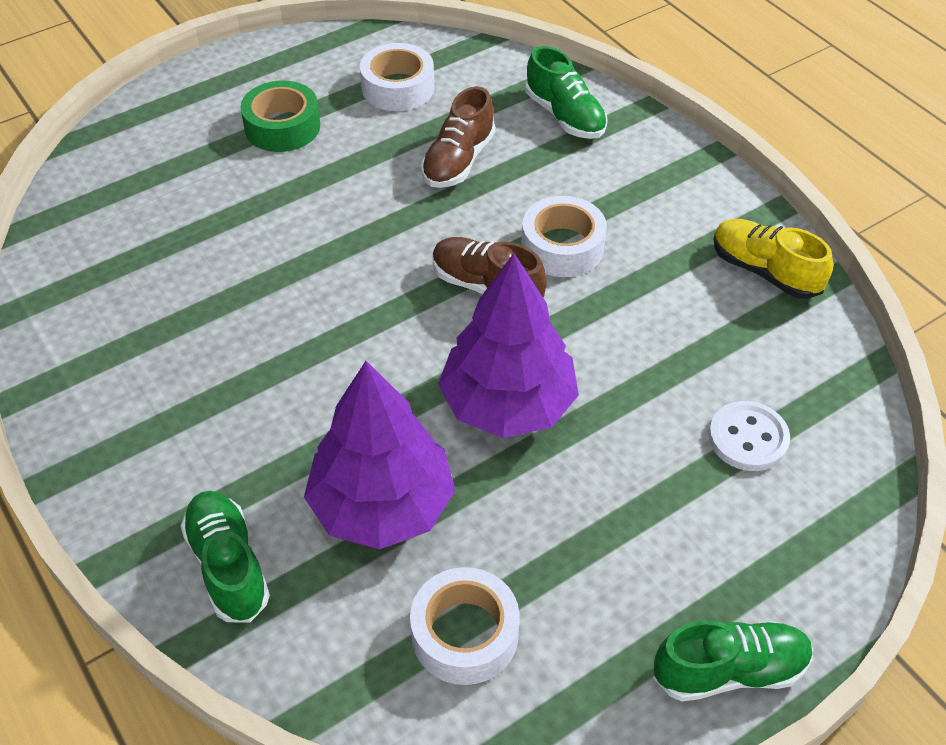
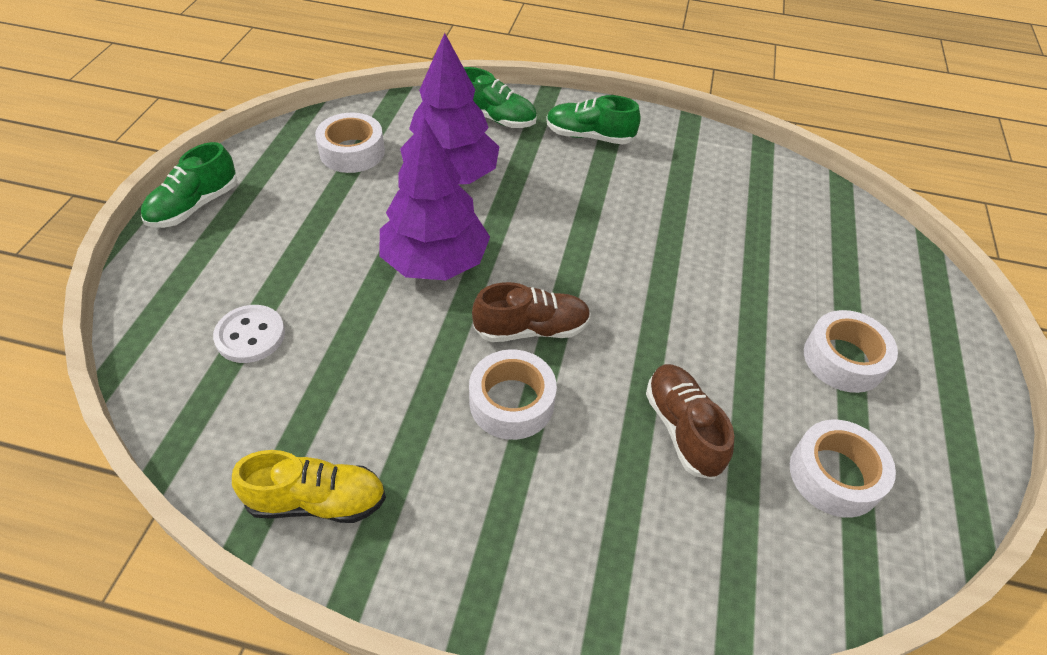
camera: 135 degrees right, 0 degrees up
(282, 127) = (843, 359): green tape -> white tape
(565, 116) = (660, 566): green shoe -> green shoe (589, 136)

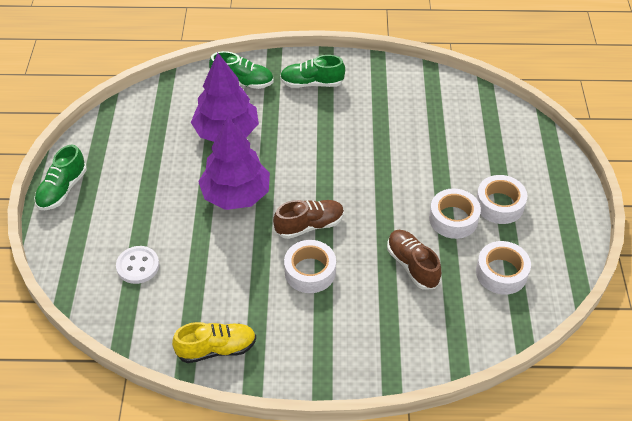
camera: 10 degrees left, 0 degrees up
(352, 152) = (153, 128): white tape -> white tape (453, 219)

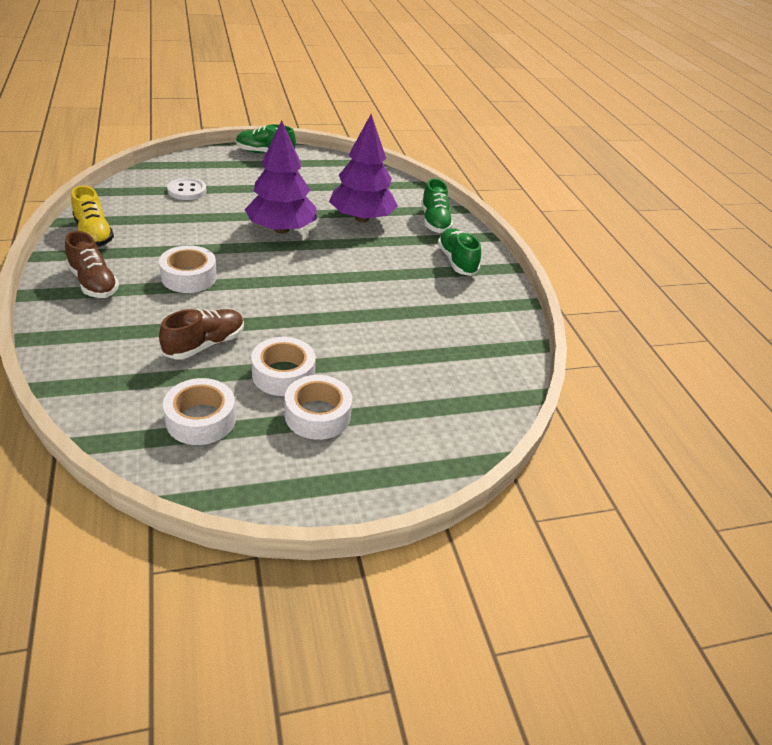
camera: 70 degrees right, 10 degrees down
(309, 225) = (251, 273): brown shoe -> brown shoe (94, 283)

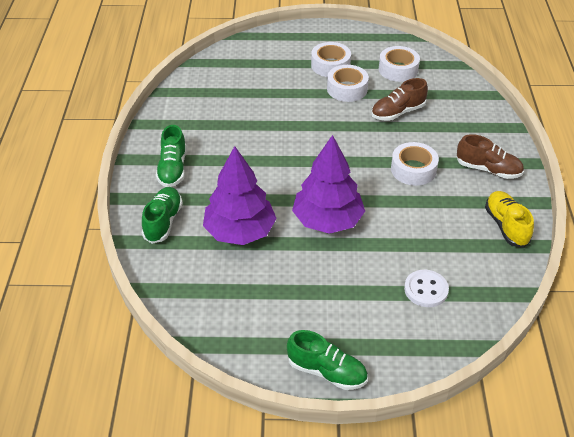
camera: 160 degrees left, 5 degrees up
(94, 283) = (488, 169): brown shoe -> brown shoe turned 135 degrees clockwise

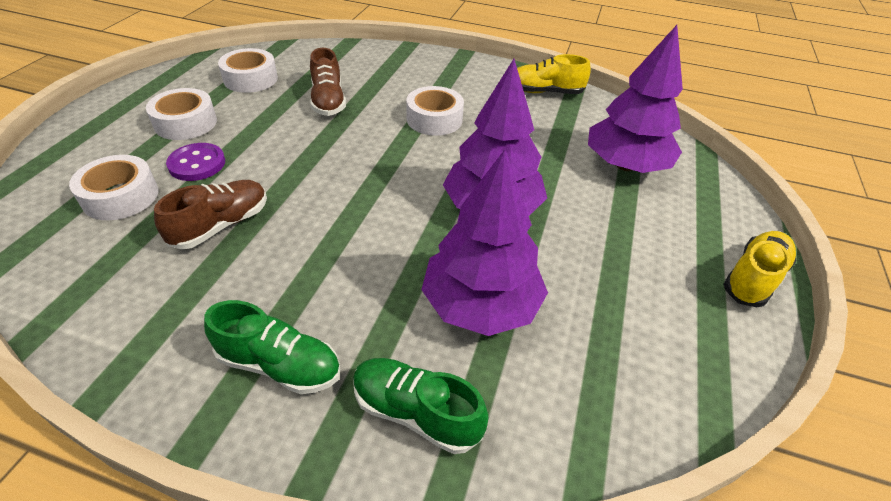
camera: 75 degrees left, 0 degrees up
(295, 86) = (197, 164): none -> purple button
(327, 371) = (753, 278): green shoe -> yellow shoe
(347, 89) = (249, 123): white tape -> white tape (121, 196)
(426, 289) = (625, 165): white button -> purple tree
(488, 169) = (460, 77): brown shoe -> brown shoe (221, 225)

